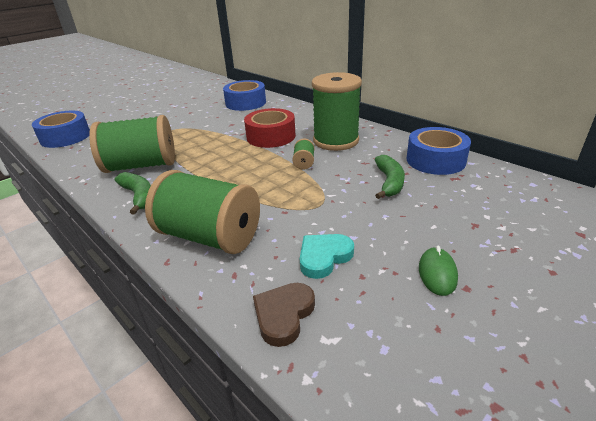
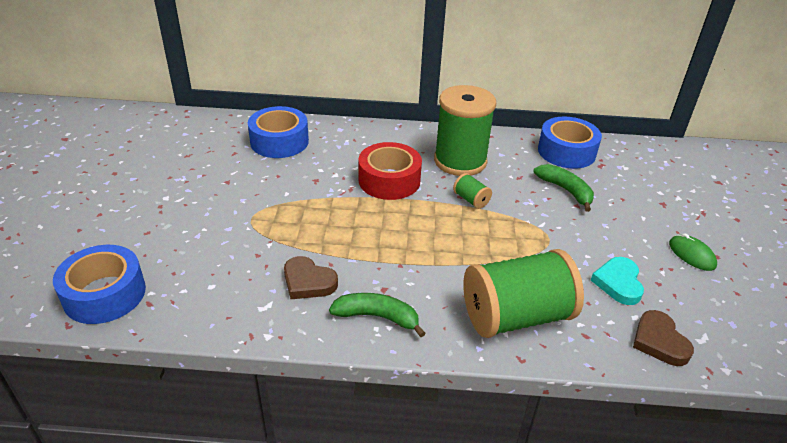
camera: 45 degrees left, 5 degrees up
(141, 166) = (308, 282): green spool -> brown heart

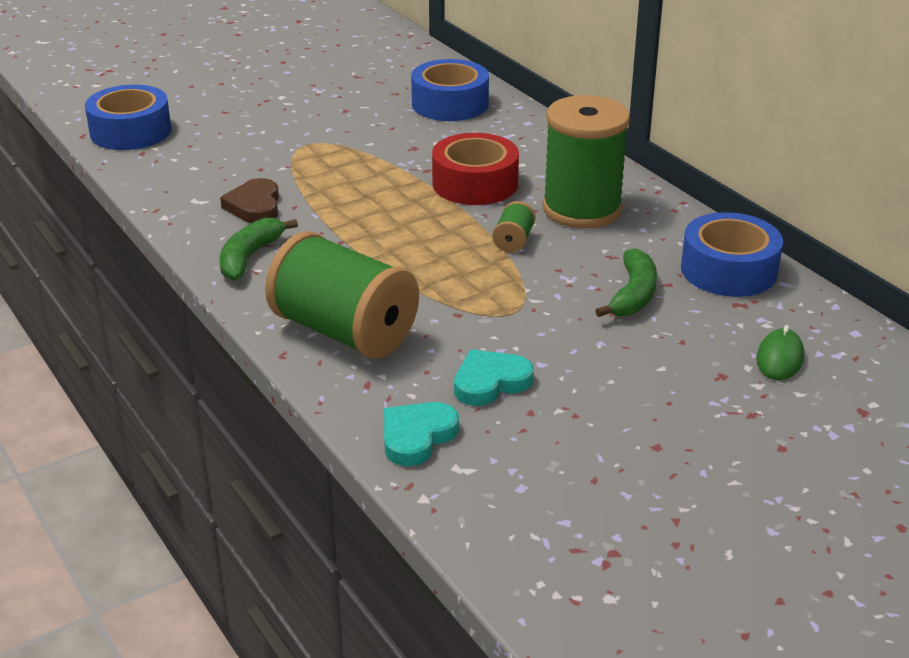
camera: 55 degrees right, 5 degrees down
(377, 317) = (249, 257): green banana -> green banana turned 135 degrees counterclockwise
(659, 341) = (417, 437): brown heart -> turquoise heart
(691, 255) = (629, 425): green mouse -> green mouse (780, 358)

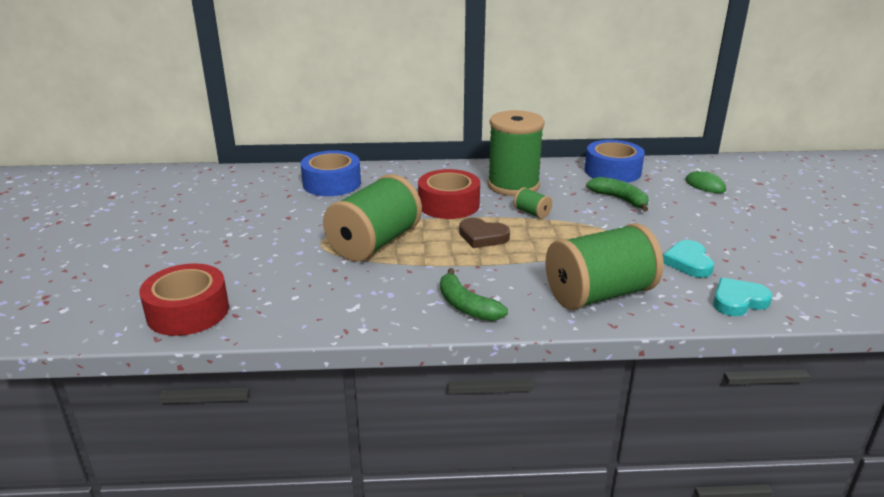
camera: 60 degrees left, 5 degrees down
(131, 131) = (188, 311): blue tape -> red tape
(254, 206) = (391, 285): brown heart -> brown heart (482, 237)
(334, 171) = (374, 243): none -> green spool
(417, 437) = (738, 301): turquoise heart -> turquoise heart turned 90 degrees clockwise

